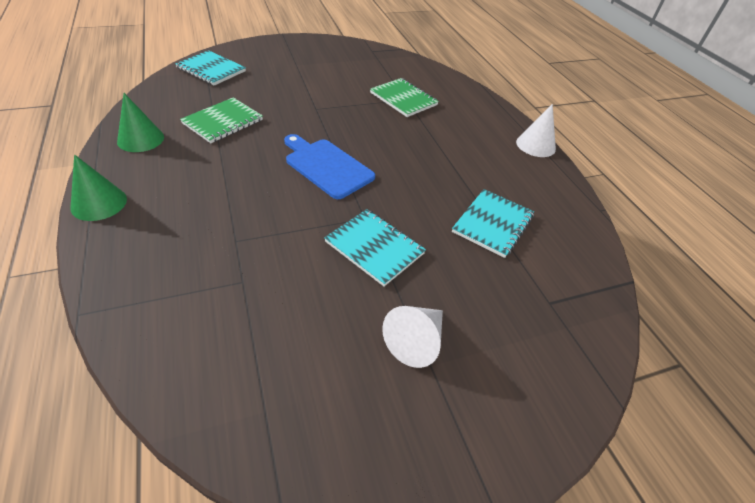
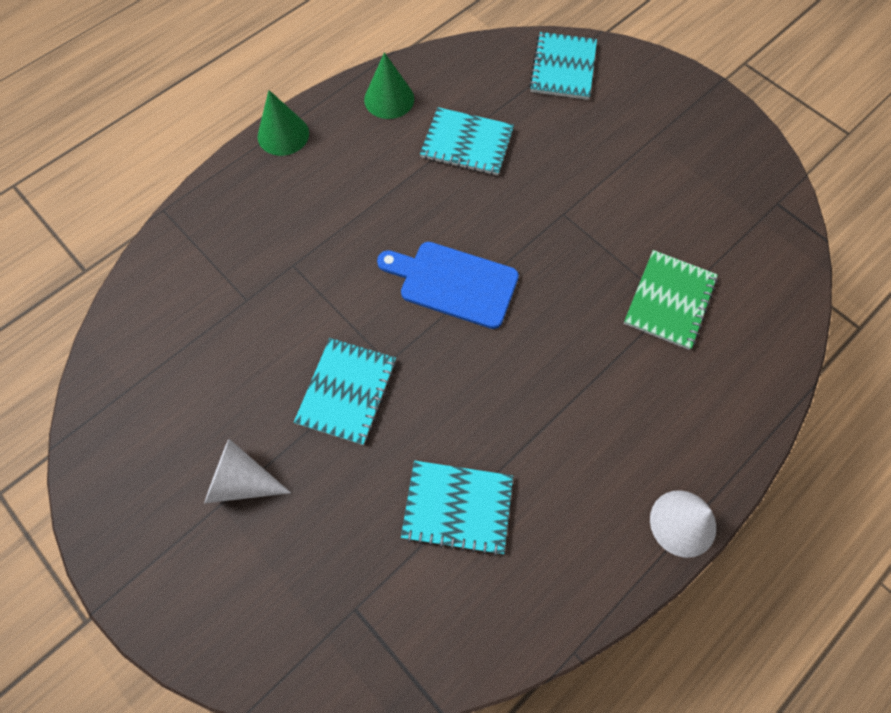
camera: 70 degrees right, 20 degrees up
(223, 122) = (467, 144): green notebook -> turquoise notebook
(326, 166) = (453, 283): blue cutting board -> blue cutting board turned 90 degrees counterclockwise

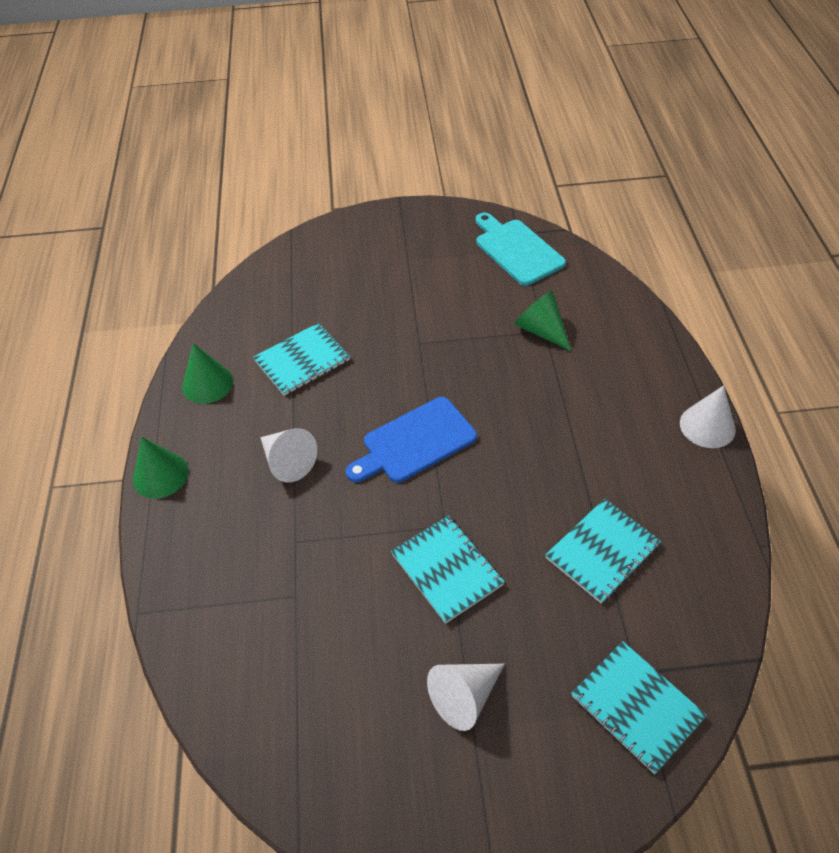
camera: 50 degrees left, 15 degrees down
(360, 207) = (288, 462): none -> white cone
(563, 68) = (298, 268): turquoise notebook -> turquoise notebook (636, 707)
(669, 301) = (541, 330): green notebook -> green cone
(753, 216) = (517, 250): none -> turquoise cutting board

